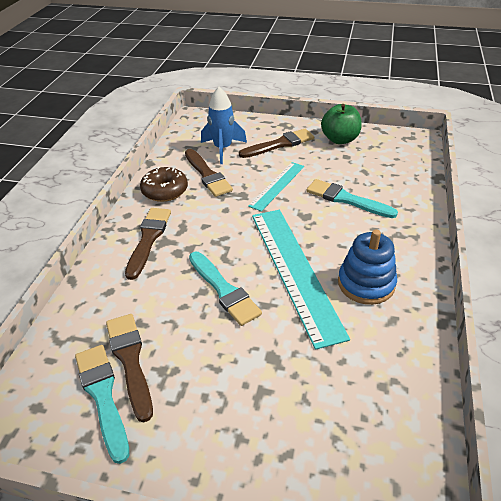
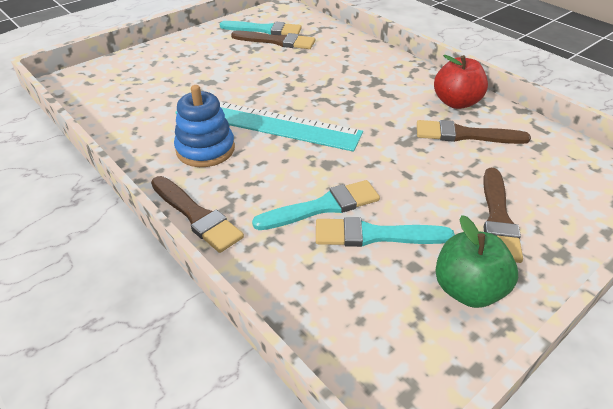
camera: 125 degrees right, 0 degrees up
(148, 239) = (387, 75): brown brush -> brown brush (196, 216)
(165, 191) = (456, 102): brown donut -> red apple
(223, 149) = (519, 166): blue rocket -> none
(224, 290) = (289, 86): turquoise brush -> turquoise brush (375, 235)
(277, 185) = (400, 171): turquoise ruler -> none

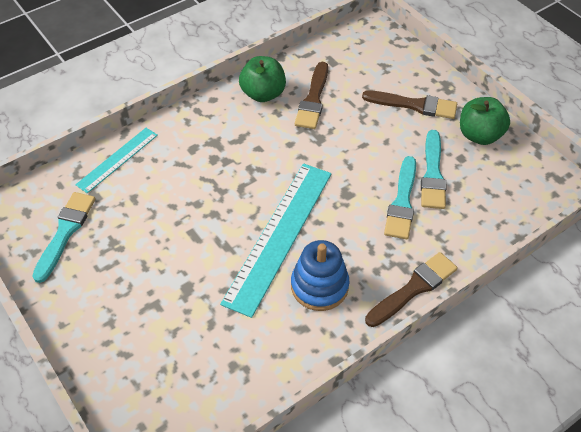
camera: 85 degrees left, 10 degrees up
(277, 41) = (102, 221): brown brush -> none
(322, 207) = (402, 202): turquoise brush -> turquoise brush turned 150 degrees counterclockwise
(341, 40) = (117, 159): none -> turquoise ruler
(456, 102) = (263, 94): red apple -> green apple

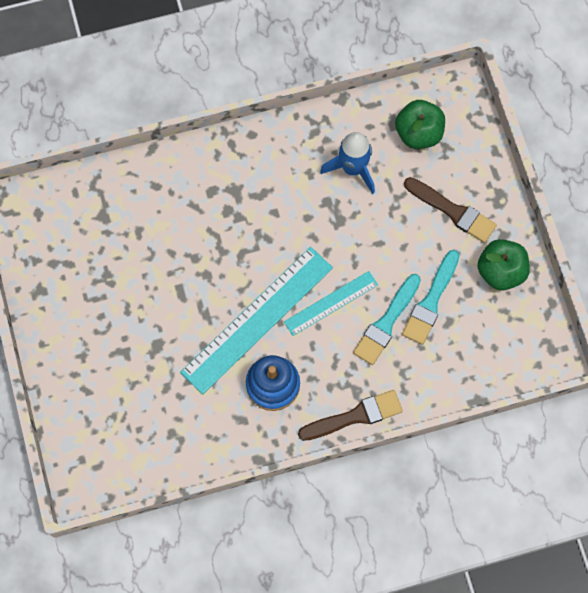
camera: 20 degrees right, 20 degrees up
(65, 232) = (67, 249): turquoise brush -> none
(117, 159) = (136, 180): turquoise ruler -> turquoise ruler (331, 303)
(263, 94) = (305, 144): green apple -> green apple (418, 133)
(313, 99) = (353, 168): brown brush -> blue rocket

